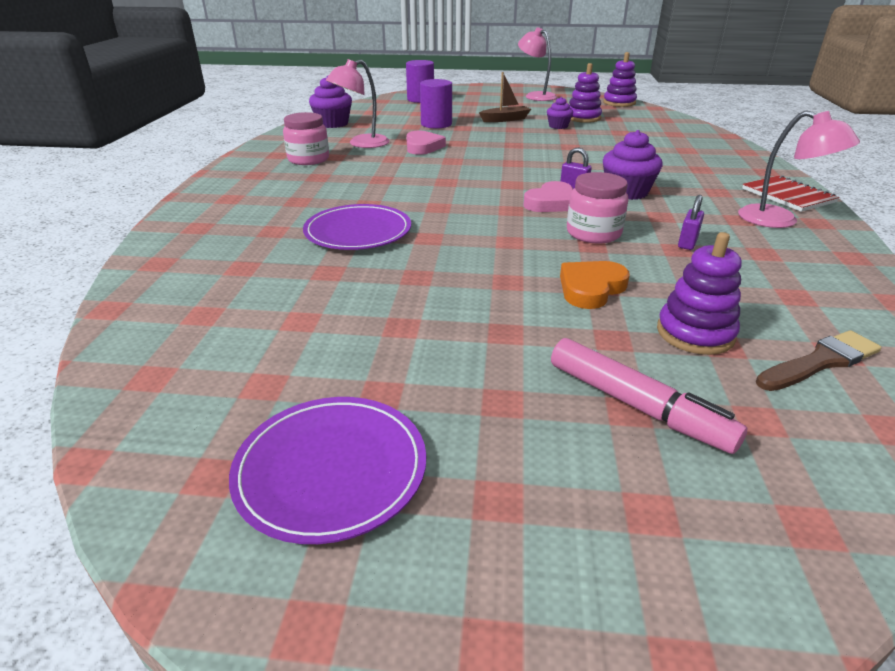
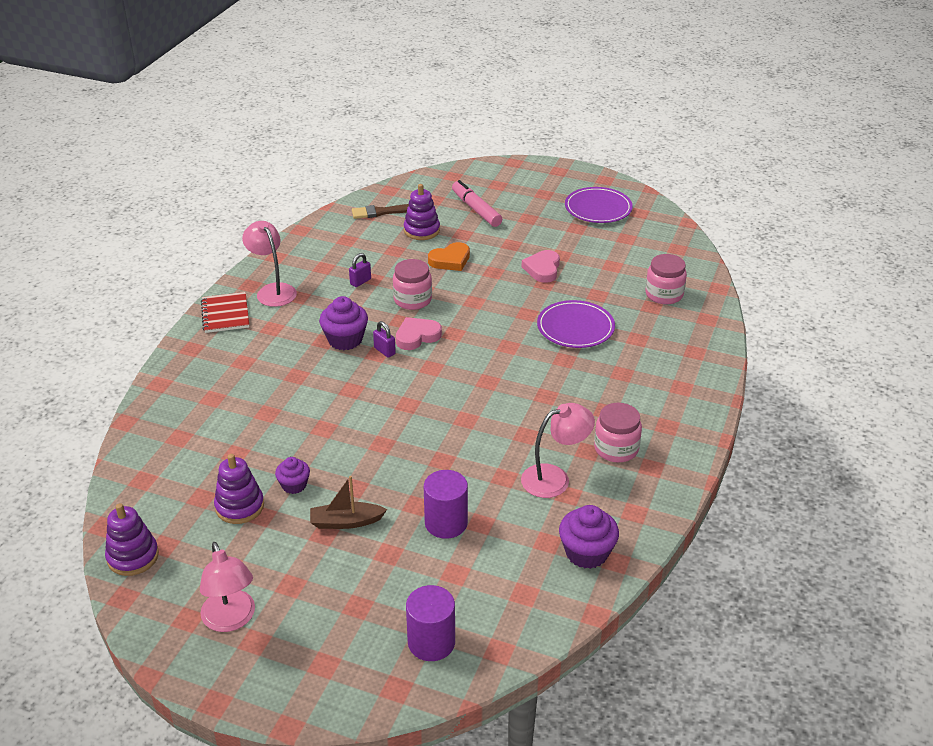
camera: 165 degrees left, 5 degrees up
(215, 286) = (664, 294): none -> pink jar
(423, 147) = (486, 457): pink heart -> pink heart (542, 269)

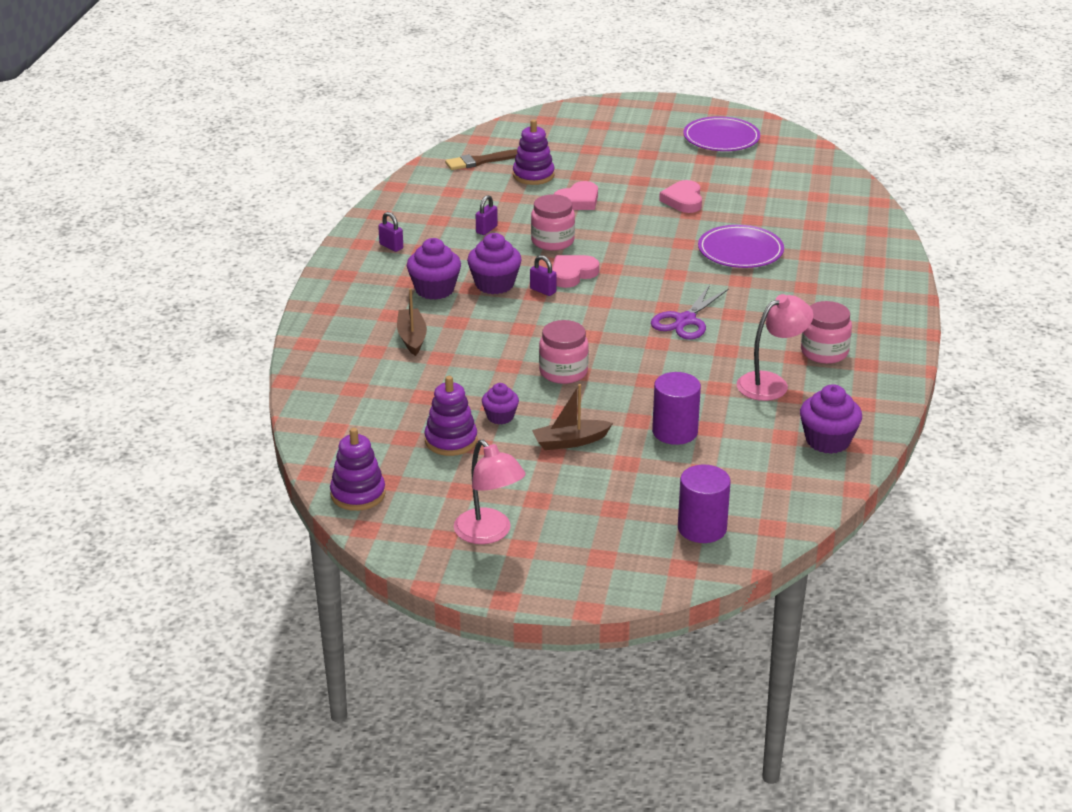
camera: 10 degrees left, 5 degrees down
(225, 314) = (348, 273): red notebook -> none
(251, 388) = (412, 338): none -> brown boat
(273, 290) = (391, 246): pink lamp -> purple padlock
(291, 339) = (434, 289): none -> purple cupcake
(450, 260) = (578, 201): orange heart -> pink heart
(476, 209) = (586, 150): pink marker -> none
(499, 398) = (685, 321): none -> purple scissors
(664, 294) = (823, 212): pink jar -> pink jar (563, 372)

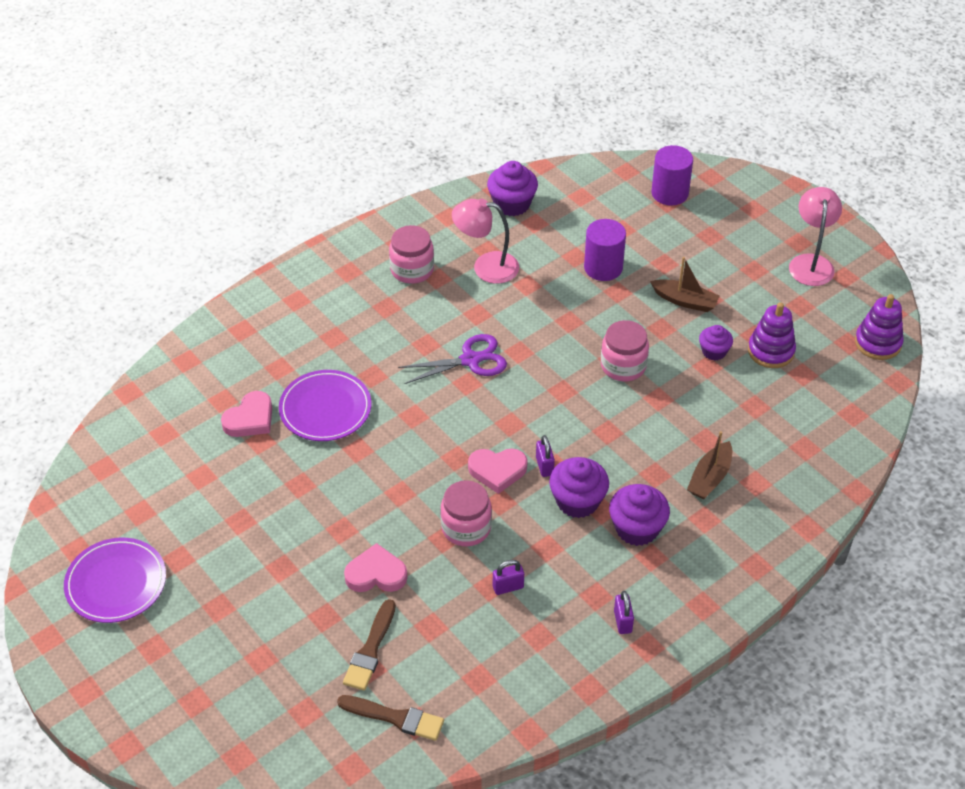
camera: 140 degrees left, 15 degrees up
(533, 175) = (370, 649): purple stacking toy -> brown brush
(683, 200) = (283, 507): pink heart -> pink heart (250, 419)

